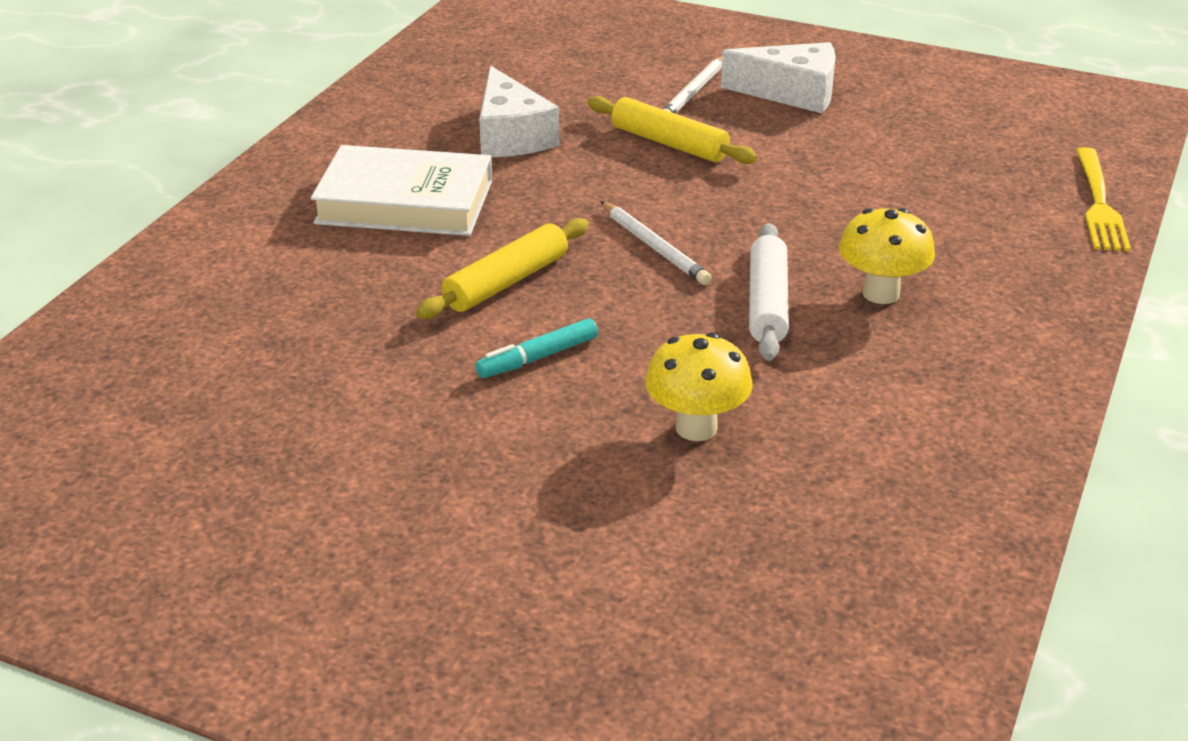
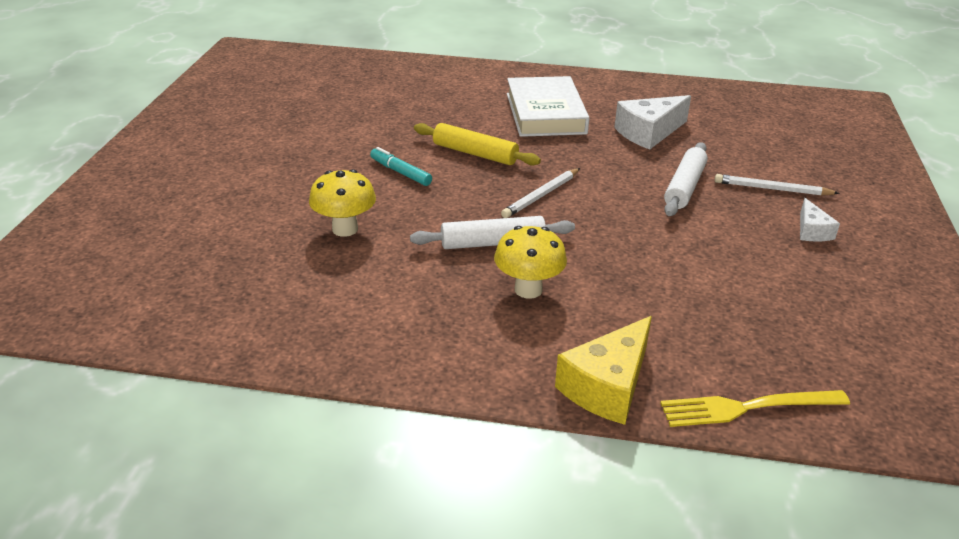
camera: 75 degrees right, 0 degrees up
(669, 143) = (684, 187): yellow rolling pin -> white rolling pin
(792, 93) = (812, 231): white cheese -> white cheese, size x0.55
(1067, 274) = (607, 386): none -> yellow cheese

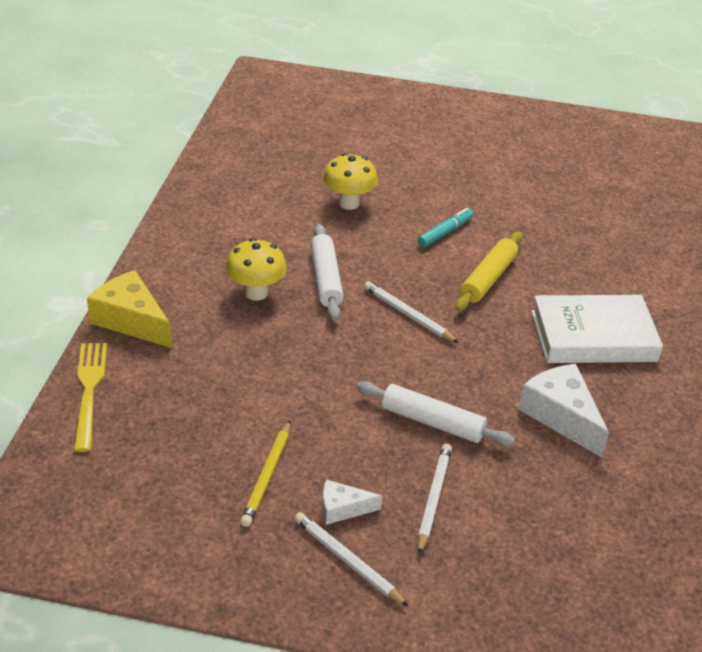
camera: 90 degrees right, 5 degrees up
(800, 271) = (267, 476): none -> yellow pencil
(865, 228) = (347, 560): none -> white pencil

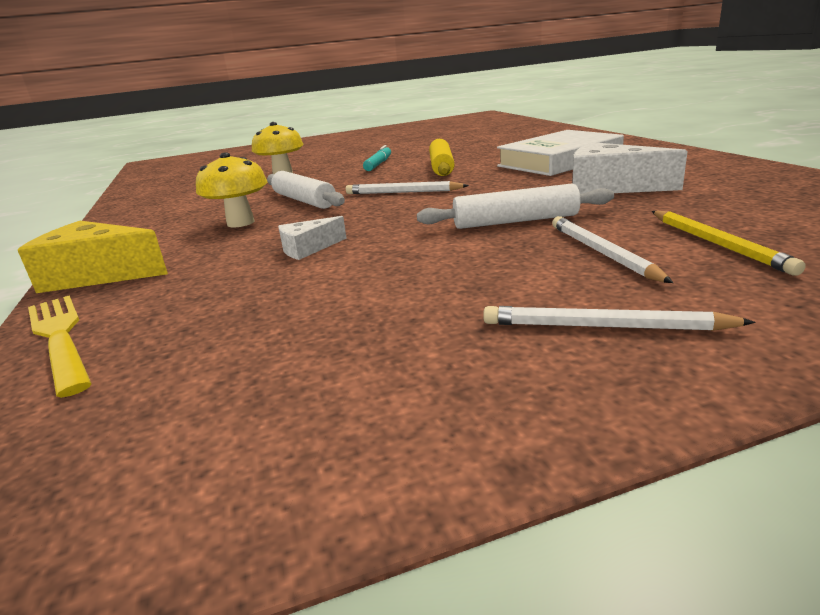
camera: 25 degrees left, 15 degrees down
(267, 476) = (396, 308): yellow pencil -> yellow pencil (717, 244)
(342, 509) = (524, 294): white cheese -> white cheese (308, 249)

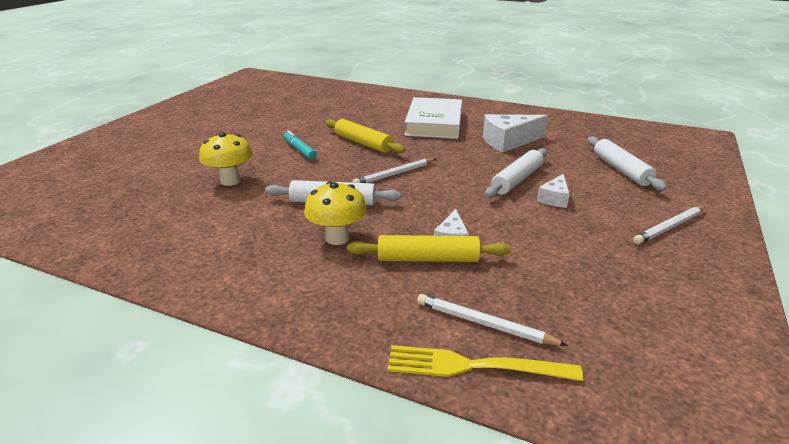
camera: 50 degrees left, 5 degrees up
(98, 275) = (352, 324): yellow cheese -> none
(252, 255) = (428, 259): none -> yellow rolling pin
(512, 247) = (554, 198): none -> white cheese
(602, 253) = (594, 189): white pencil -> white pencil (484, 324)
(717, 244) = (621, 170): yellow pencil -> white rolling pin

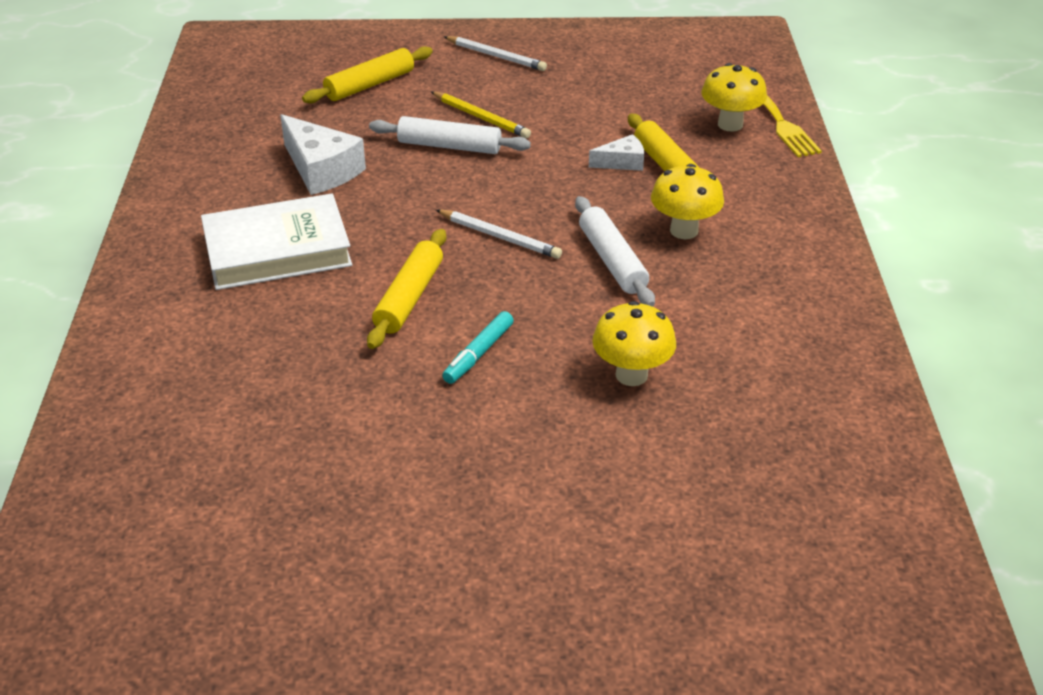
camera: 115 degrees left, 10 degrees up
(484, 324) = (730, 124): white pencil -> yellow mushroom
(554, 198) = (481, 118): white cheese -> yellow pencil
(621, 170) = (370, 85): white rolling pin -> yellow rolling pin

